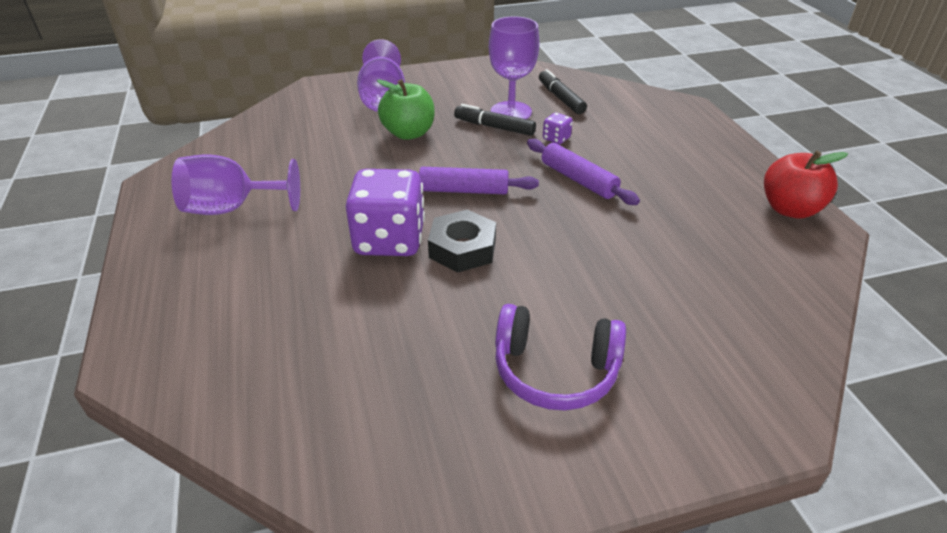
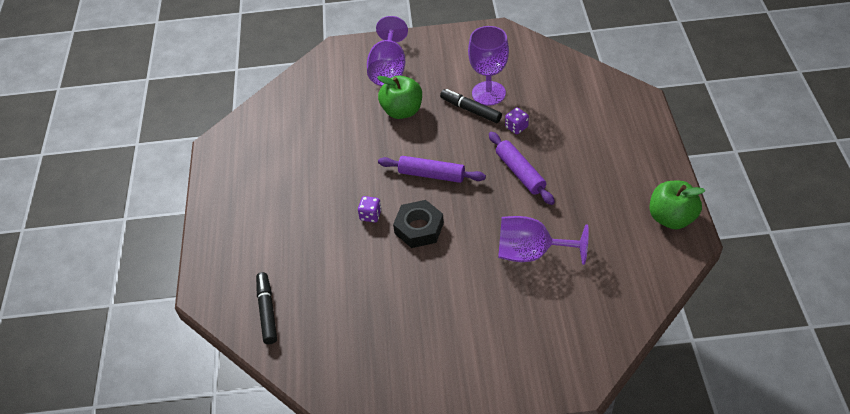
camera: 15 degrees right, 10 degrees up
(231, 208) = (267, 175): purple goblet -> purple goblet (531, 253)
(389, 240) = (370, 215): purple dice -> purple dice, size x0.42
(555, 370) = (454, 329): purple headphones -> none
(560, 98) = (534, 80): black marker -> black marker (267, 311)
(789, 209) = (671, 218): red apple -> green apple

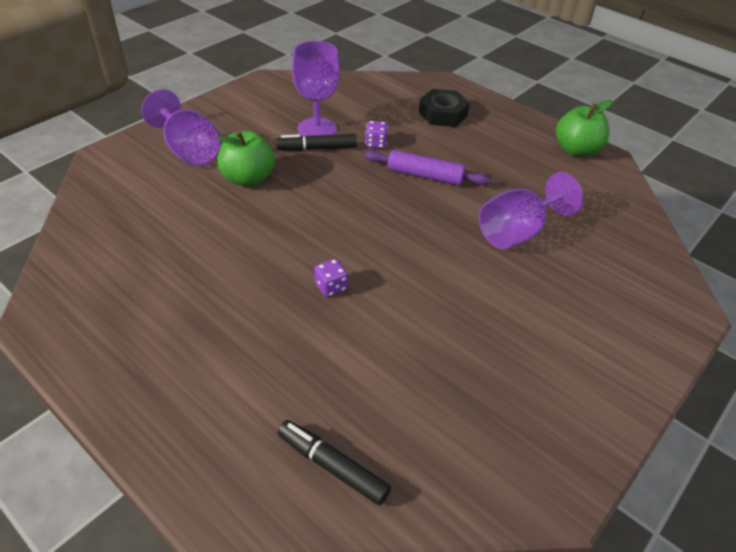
camera: 50 degrees left, 5 degrees down
(419, 228) = (395, 270): black nut -> black nut (443, 114)
(431, 175) = (347, 217): purple rolling pin -> none

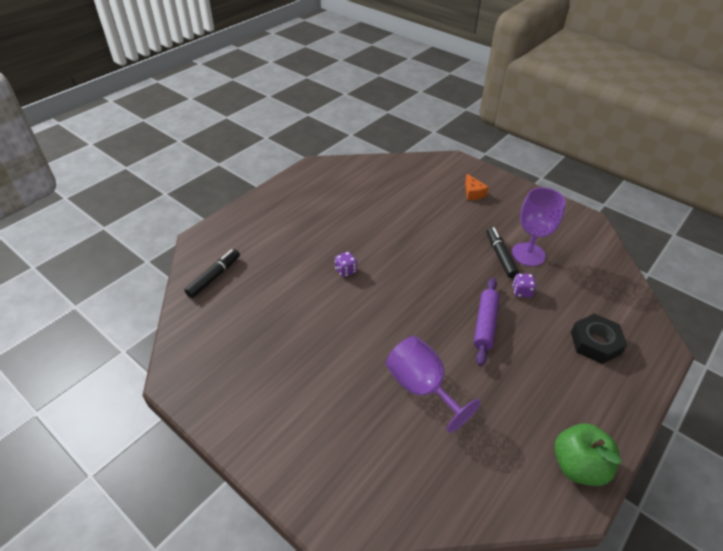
camera: 90 degrees right, 0 degrees up
(189, 150) = (473, 193): purple goblet -> orange cheese
(248, 179) = (450, 223): green apple -> none

